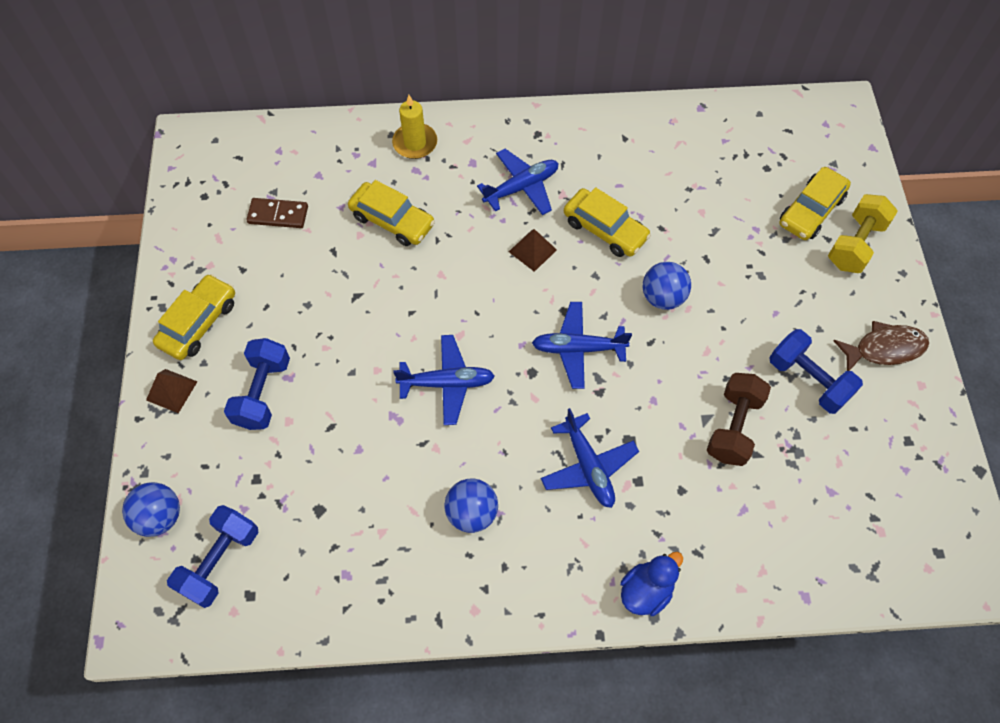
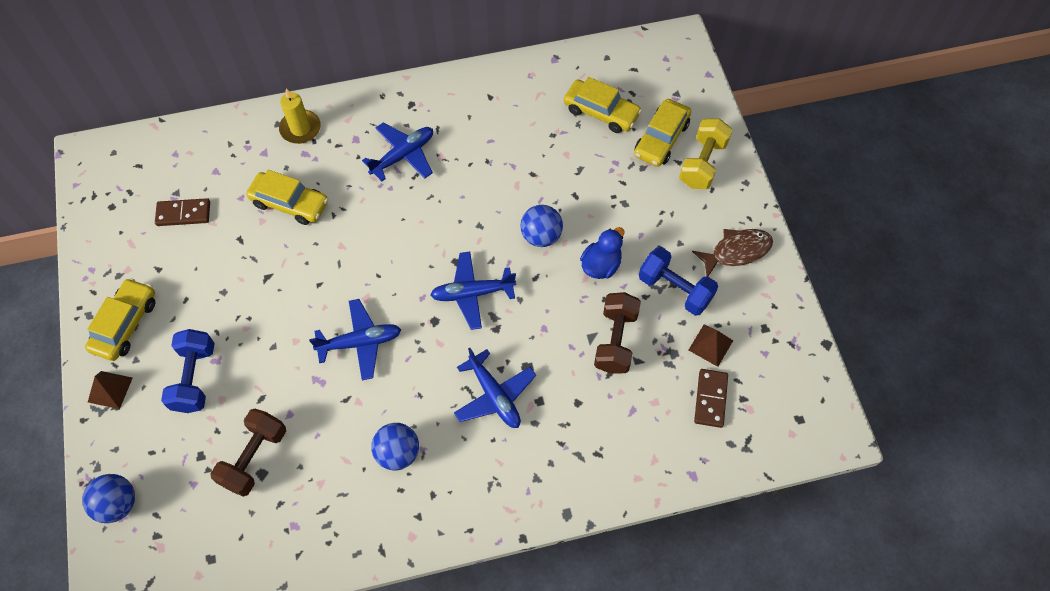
camera: 10 degrees left, 0 degrees up
(220, 561) = (179, 534): blue dumbbell -> none
(314, 491) = (254, 458): none -> brown dumbbell
(532, 250) = (420, 211): brown pyramid -> brown pyramid (710, 345)
(605, 229) = (483, 183): yellow car -> yellow car (601, 112)
(646, 590) = (557, 494): blue duck -> blue duck (601, 265)
(836, 511) = (710, 399): none -> brown domino

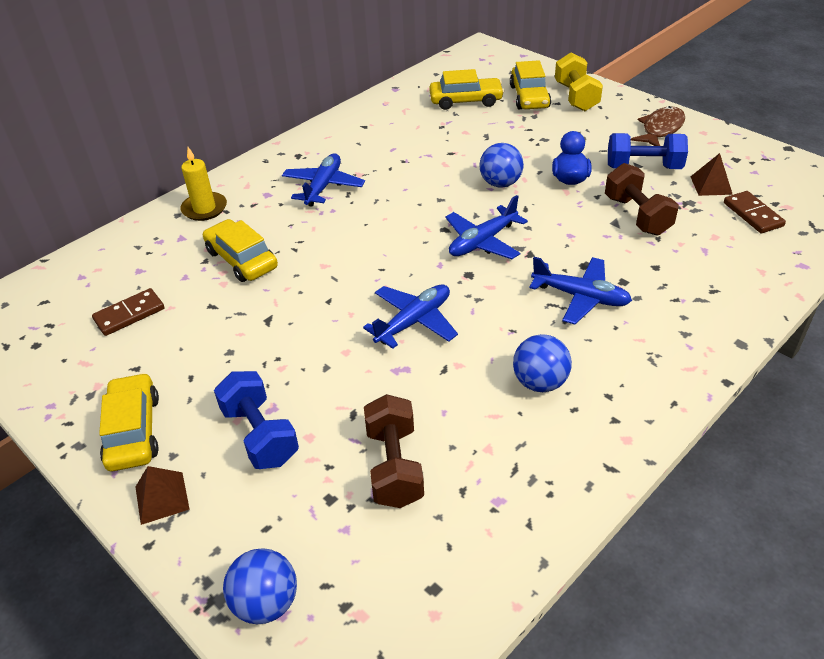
camera: 30 degrees left, 20 degrees down
(290, 203) = (241, 259): yellow car -> yellow car turned 120 degrees counterclockwise

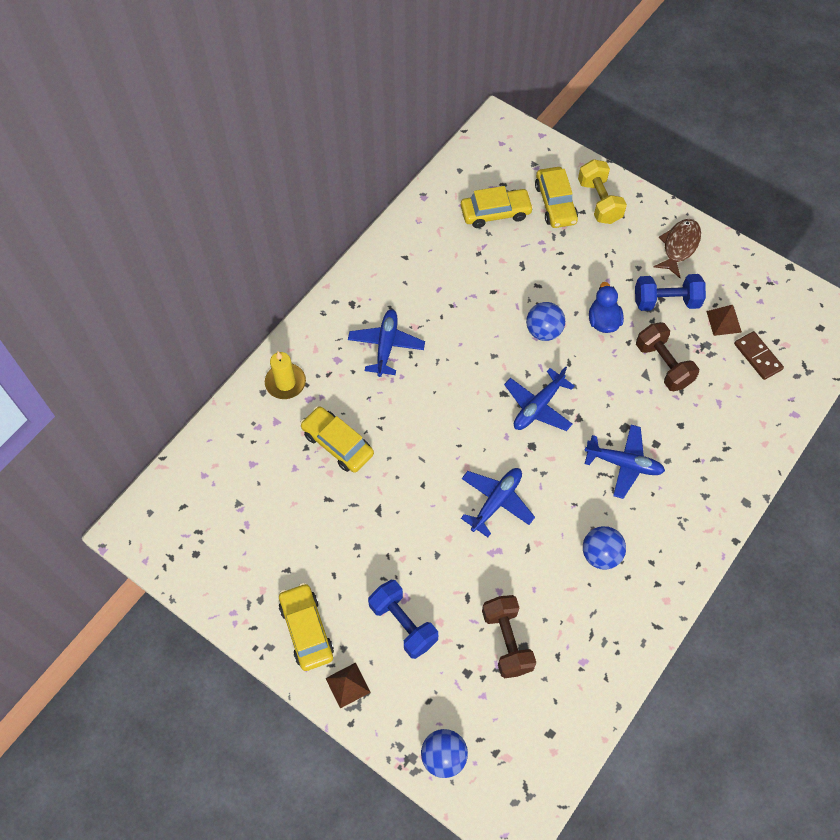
camera: 10 degrees left, 20 degrees up
(129, 314) = (262, 514): brown domino -> none

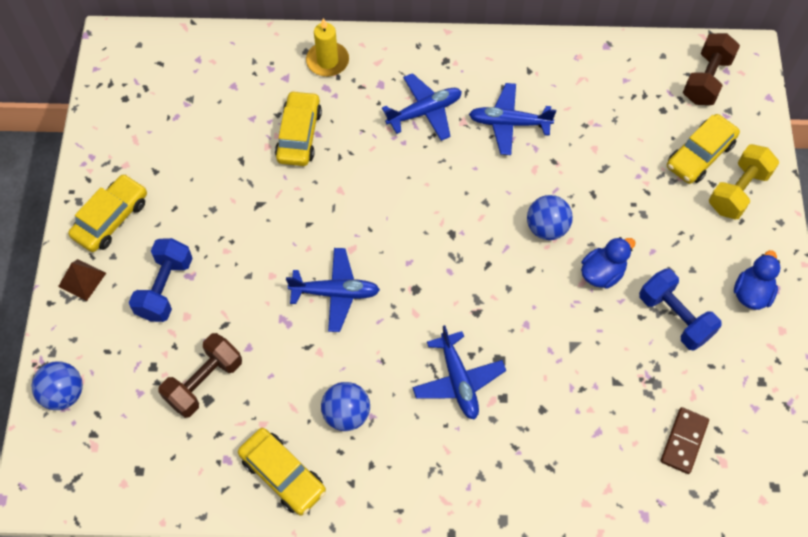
camera: 55 degrees right, 0 degrees up
(495, 213) = (642, 112): yellow car -> yellow car (283, 474)
(538, 406) = (461, 270): blue plane -> blue plane (509, 123)
(663, 365) = (598, 355): brown dumbbell -> brown dumbbell (706, 80)
(679, 246) = (751, 293): brown fish -> blue duck
(723, 321) = (698, 385): brown pyramid -> none

